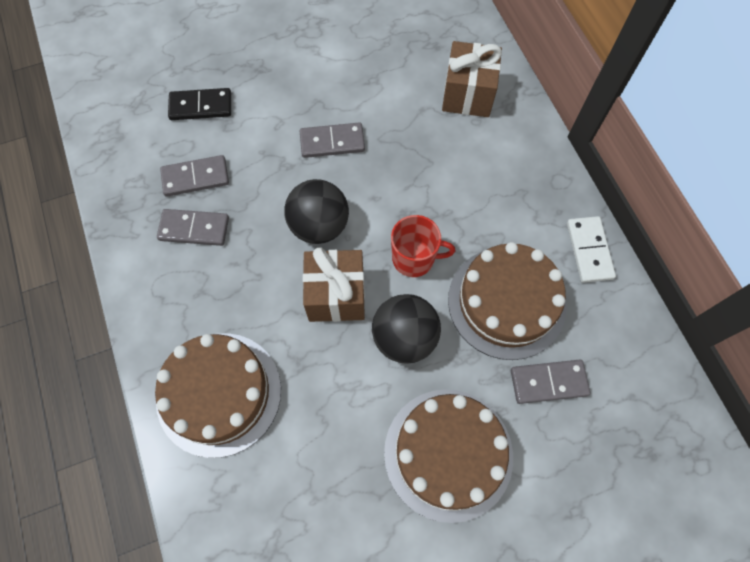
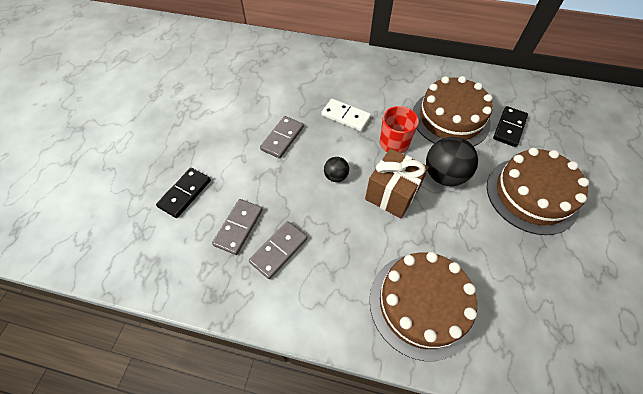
camera: 55 degrees left, 10 degrees down
(319, 225) = (336, 176): black ball -> black ball, size x0.53
(468, 94) = (308, 65): brown gift -> none
(548, 382) = (509, 128): grey domino -> black domino
(589, 250) = (442, 72): white domino -> white domino (345, 116)

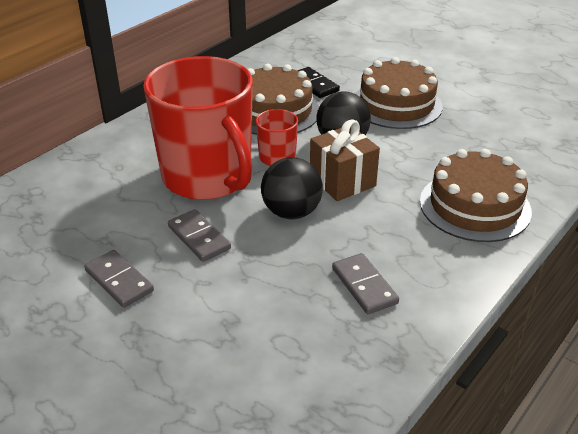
camera: 65 degrees left, 20 degrees down
(185, 194) = (221, 355): black domino -> none
(238, 227) = (311, 313): grey domino -> grey domino (119, 281)
(336, 176) = (291, 212): black ball -> black ball, size x1.88
(345, 116) = (208, 177): white domino -> red mug

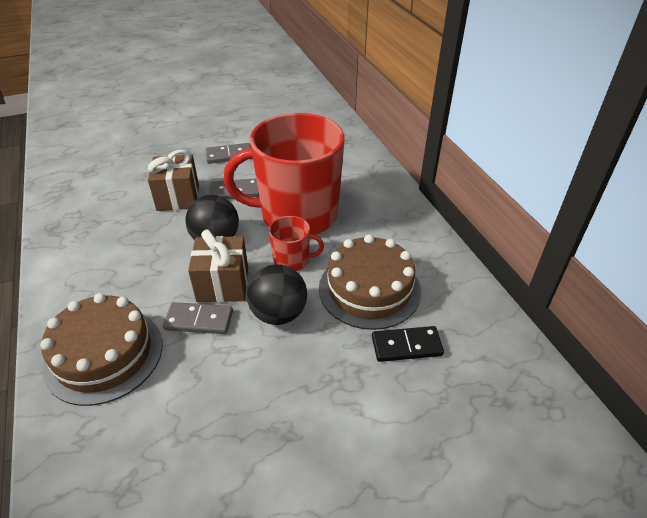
camera: 120 degrees right, 5 degrees up
(246, 278) = (178, 197): none -> brown gift
(364, 286) = (112, 242): grey domino -> grey domino (199, 320)
(396, 104) = (311, 402): brown cake -> none

